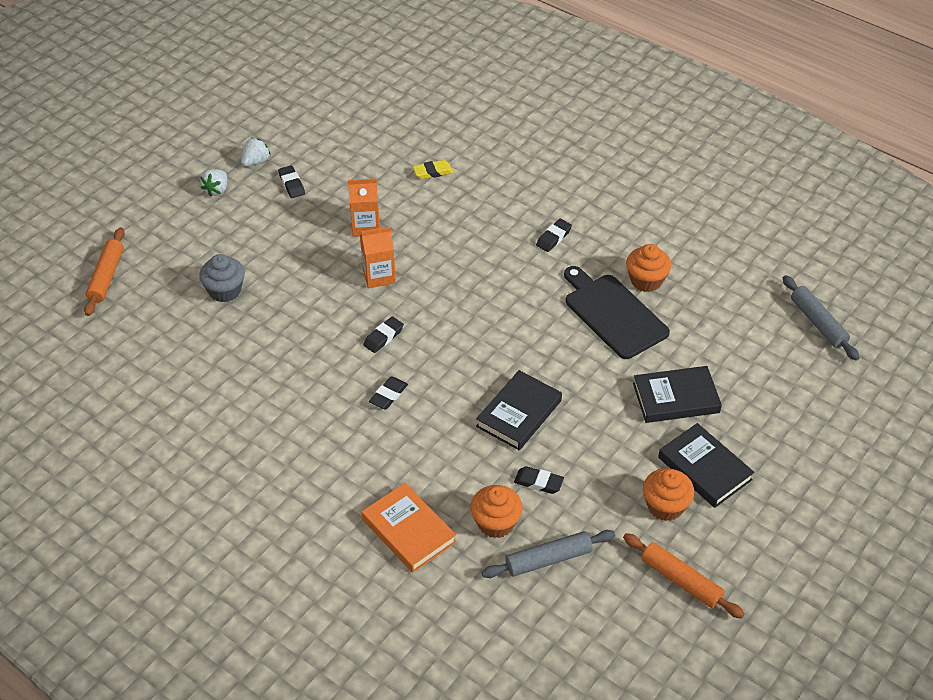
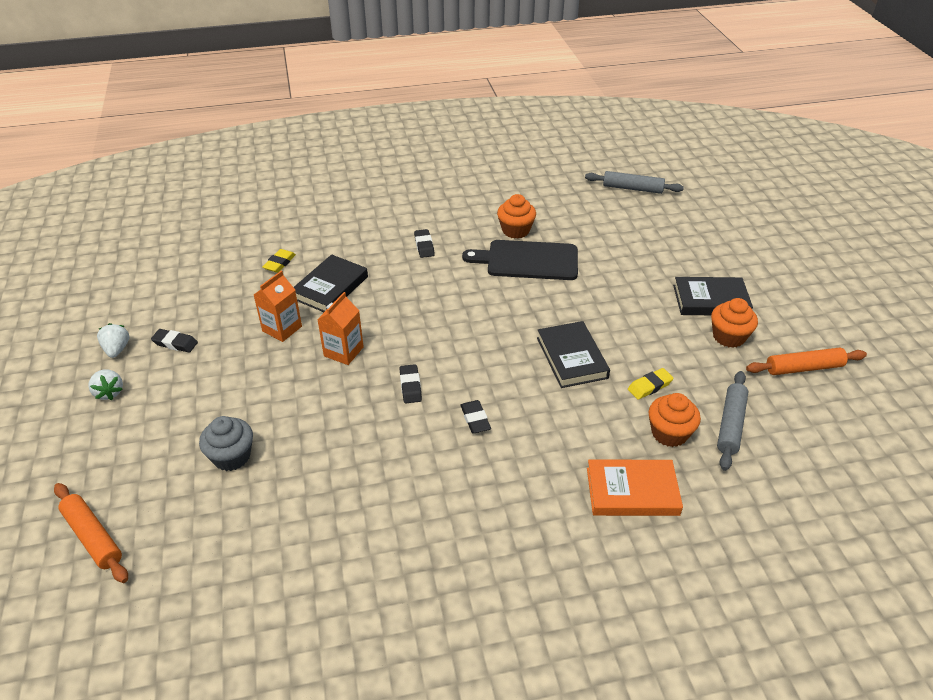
camera: 50 degrees left, 5 degrees down
(538, 482) = (649, 386): black eraser -> yellow eraser
(676, 398) = (635, 277): black book -> black book (330, 287)

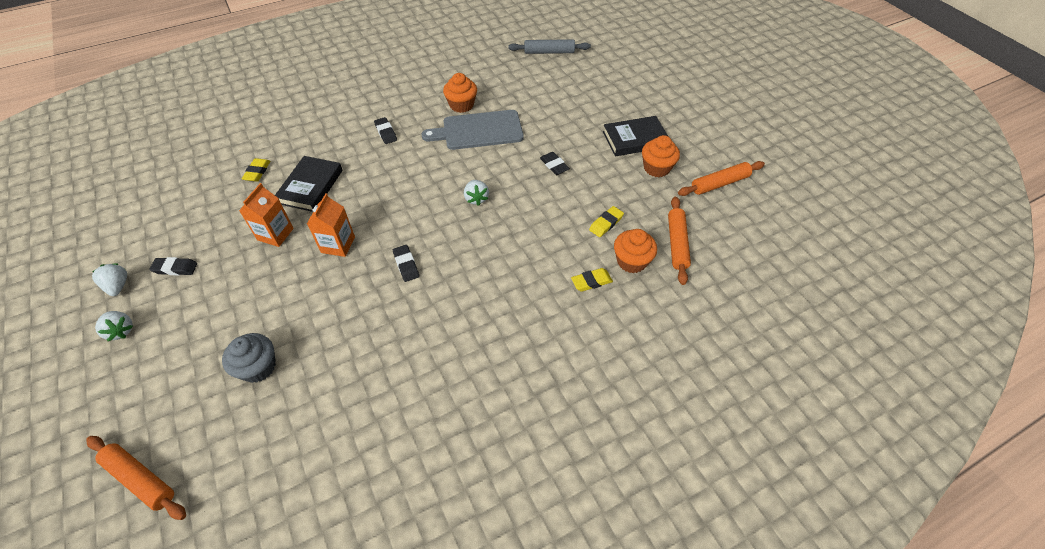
camera: 15 degrees left, 10 degrees up
(475, 419) = (470, 283): black eraser -> black eraser (554, 165)
(506, 332) = (476, 198): none -> white strawberry
(528, 260) = (479, 131): black cutting board -> grey cutting board
(571, 358) = (537, 211): black book -> none
(615, 445) = (591, 282): none -> yellow eraser
(632, 491) = (615, 319): orange book -> none
(730, 425) = (677, 243): grey rolling pin -> orange rolling pin

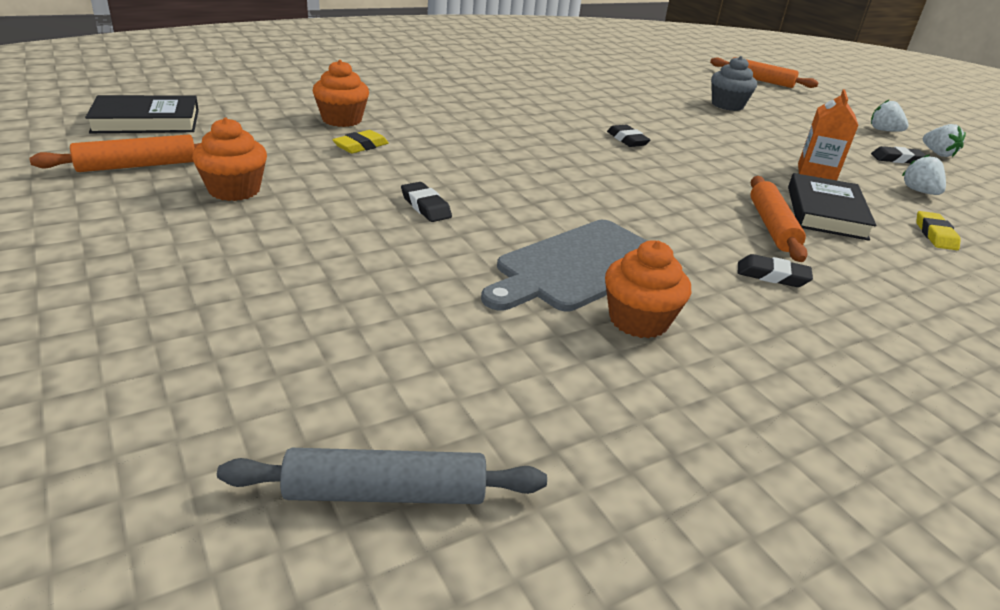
camera: 175 degrees right, 20 degrees down
(338, 245) = (725, 159): orange carton -> none
(386, 133) = (772, 276): black eraser -> black eraser turned 45 degrees counterclockwise
(476, 198) = (557, 181): white strawberry -> white strawberry (919, 191)
(479, 131) = (579, 267): grey cutting board -> grey cutting board turned 150 degrees clockwise
(591, 282) = (399, 113): yellow eraser -> none
(635, 139) = (244, 230): black book -> black book (146, 121)
(677, 243) = (270, 125): orange rolling pin -> orange rolling pin (772, 226)

